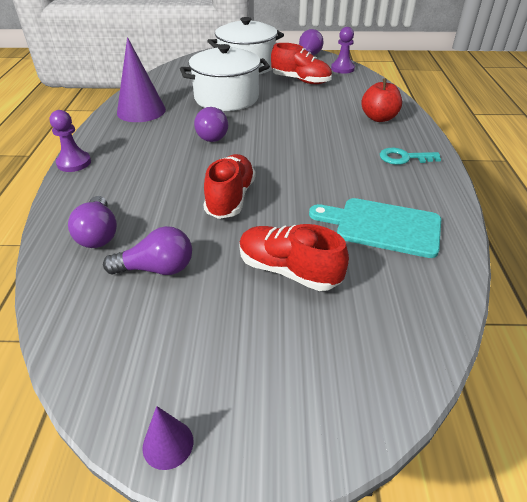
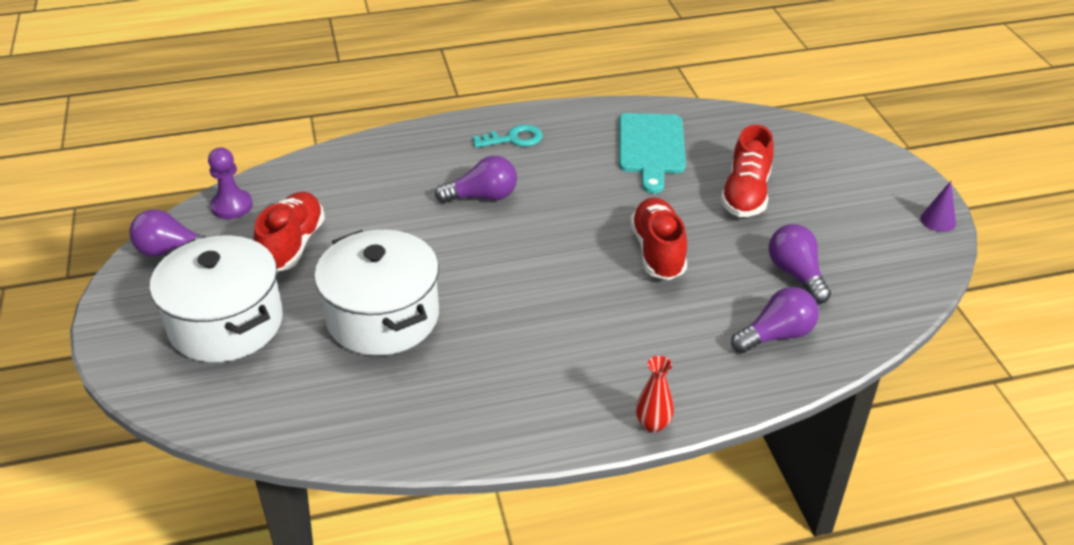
camera: 105 degrees left, 0 degrees up
(74, 163) = (653, 424): purple pawn -> red vase
(141, 111) = (462, 409): purple cone -> none
(214, 135) = (515, 301): purple light bulb -> purple light bulb (482, 196)
(230, 198) = (657, 252): red shoe -> red shoe turned 90 degrees clockwise
(379, 118) = (414, 160): red apple -> none
(404, 158) = (513, 139): turquoise key -> turquoise key turned 90 degrees counterclockwise

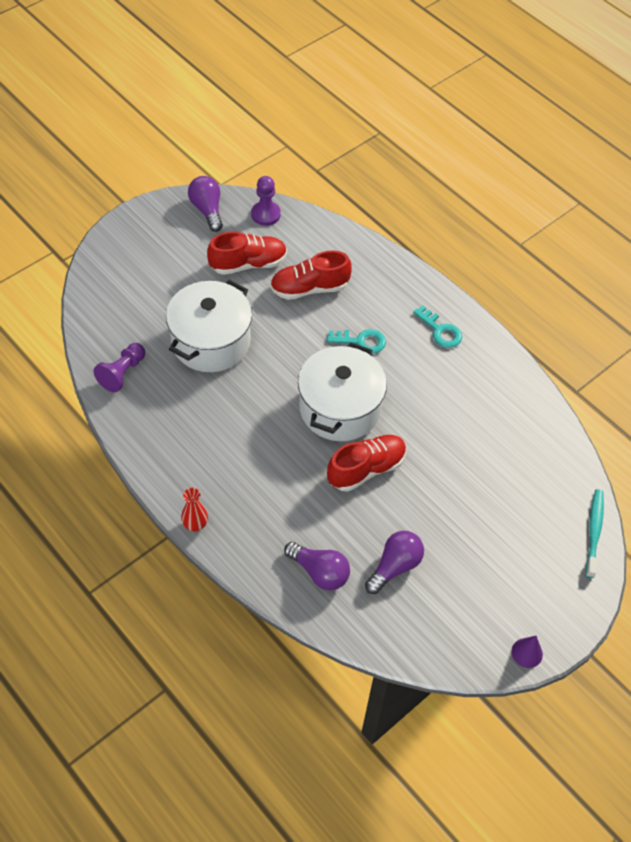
camera: 60 degrees right, 15 degrees up
(226, 323) = (162, 269): white pot -> white pot (340, 408)
(363, 420) = (122, 373): none -> purple pawn
(482, 196) = (361, 341): purple light bulb -> turquoise key
(651, 148) = (489, 421): turquoise cutting board -> none
(746, 194) = (472, 504): red shoe -> red shoe (309, 288)
(817, 132) = (594, 531): none -> turquoise toothbrush

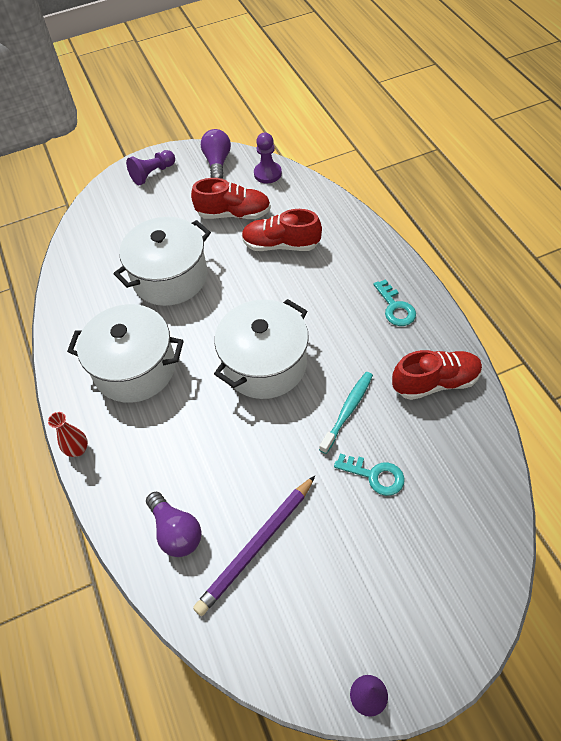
camera: 25 degrees right, 0 degrees up
(122, 373) = (80, 290): purple pawn -> purple pawn (152, 174)
(216, 438) = (135, 368): none -> white pot
(361, 341) = (311, 303): turquoise key -> turquoise key (375, 475)
(366, 469) = (267, 432): red shoe -> red shoe (435, 382)
(395, 566) = (256, 546): purple light bulb -> purple pencil
(594, 531) = (497, 565): turquoise toothbrush -> turquoise toothbrush (348, 410)

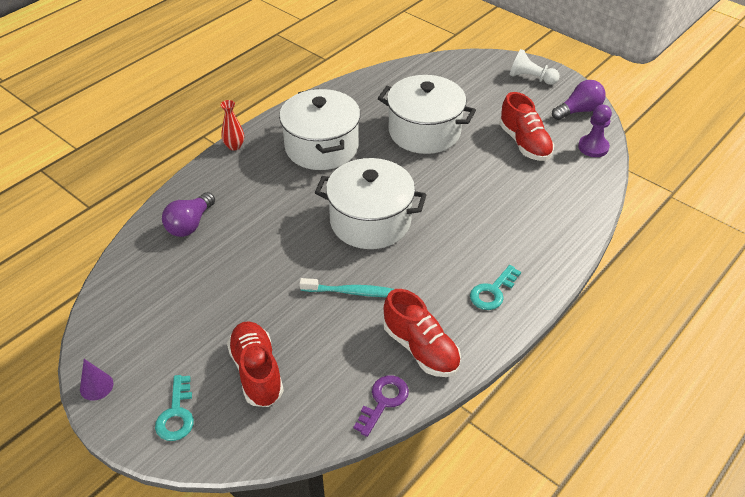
camera: 60 degrees right, 10 degrees down
(152, 174) = (531, 78): purple pawn -> white pawn
(256, 546) = (196, 275): purple pencil -> none
(281, 245) = (511, 186): red shoe -> red shoe (257, 372)
(375, 475) = (295, 332): turquoise key -> turquoise key (176, 414)
(481, 431) = (383, 401): none -> purple key

